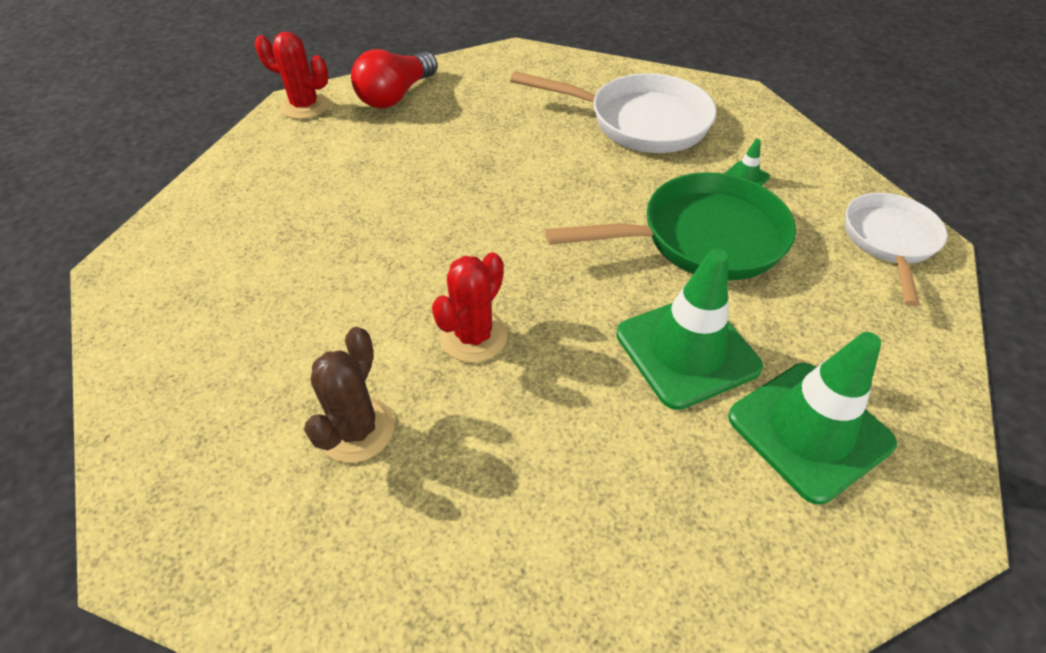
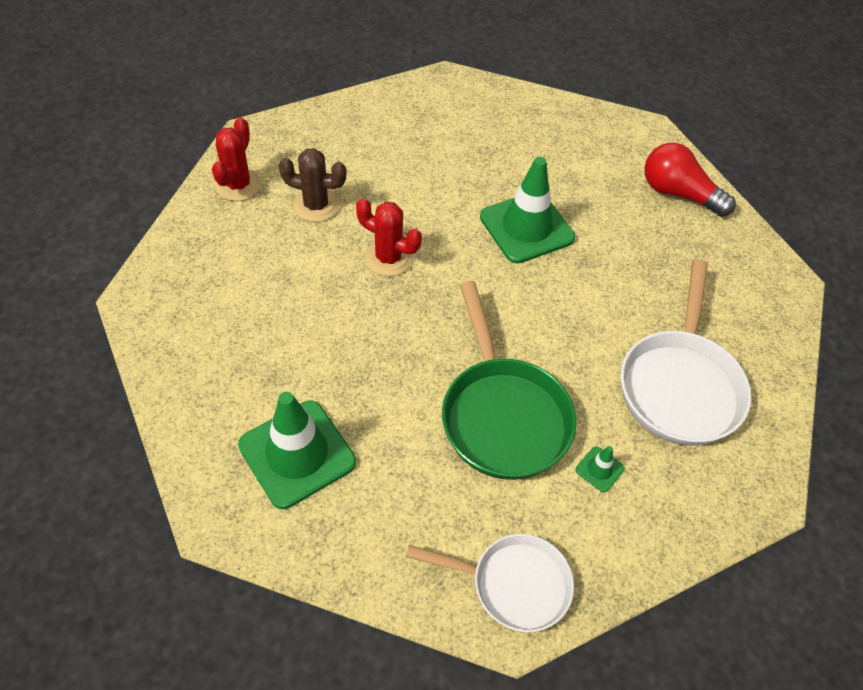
camera: 85 degrees right, 5 degrees up
(305, 106) = (647, 137): red cactus -> red cactus (238, 185)
(687, 350) = (373, 385): green traffic cone -> green traffic cone (526, 227)

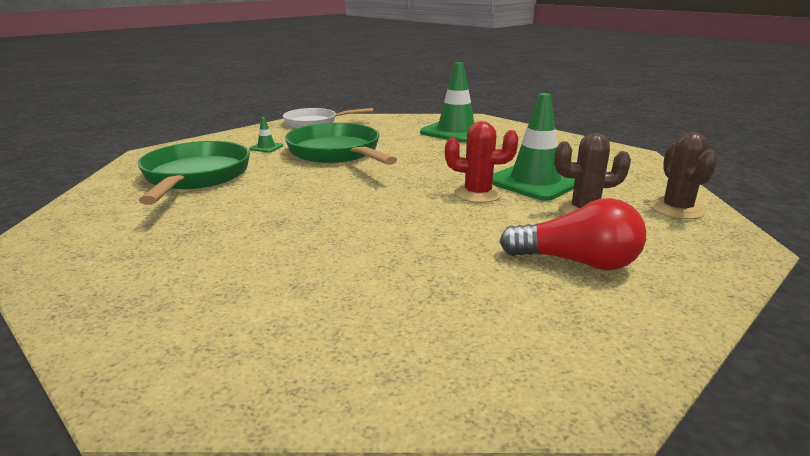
camera: 165 degrees right, 30 degrees down
(238, 185) = (677, 209): red cactus -> brown cactus
(526, 227) = (351, 233): green traffic cone -> green traffic cone (535, 182)
(678, 193) = (129, 301): red light bulb -> red light bulb (577, 262)
(680, 385) = (195, 177): white pan -> green pan

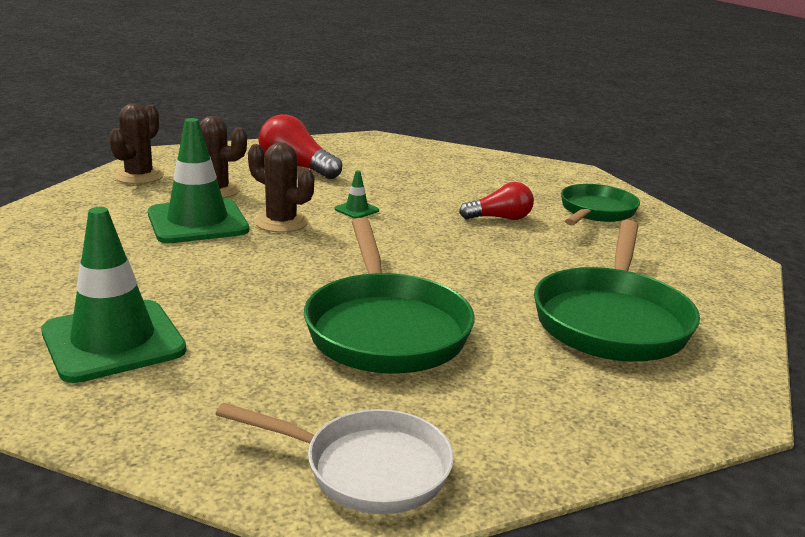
camera: 160 degrees left, 0 degrees up
(157, 280) = (595, 212): none -> green pan
(266, 147) = (505, 376): green traffic cone -> green traffic cone (356, 210)
(283, 242) = (500, 218): none -> red light bulb
(477, 194) = (281, 222): red cactus -> brown cactus

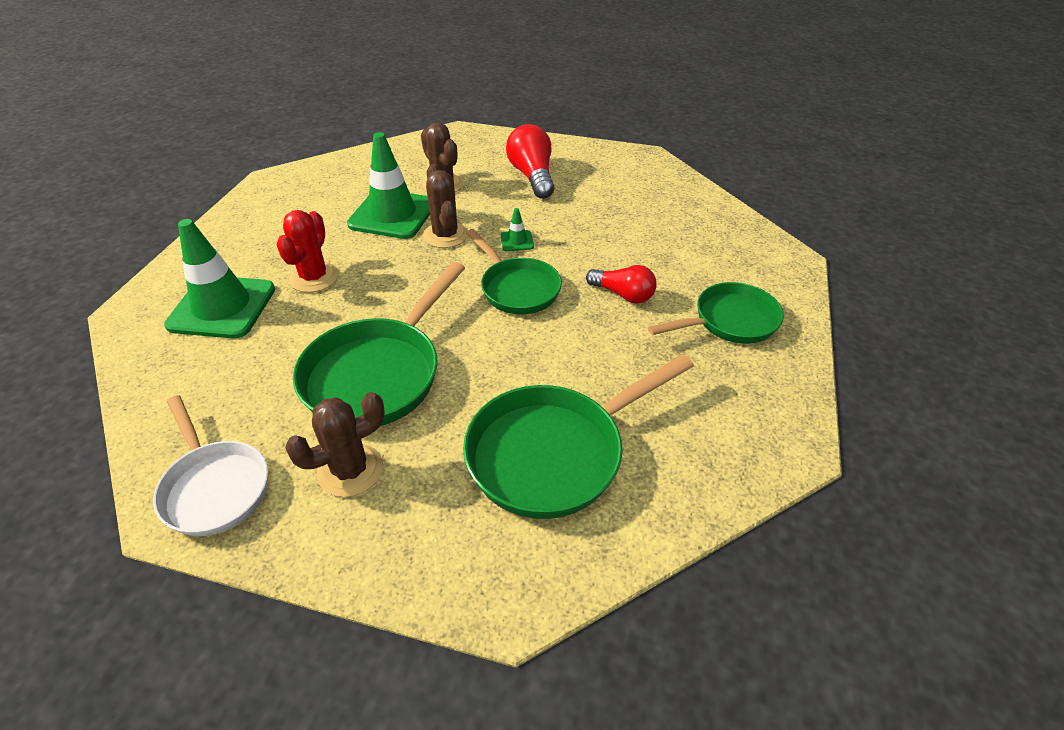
camera: 40 degrees right, 20 degrees up
(139, 176) = (412, 153): brown cactus -> brown cactus (350, 470)
(190, 287) = (314, 277): none -> red cactus
(410, 238) = (517, 288): none -> green pan

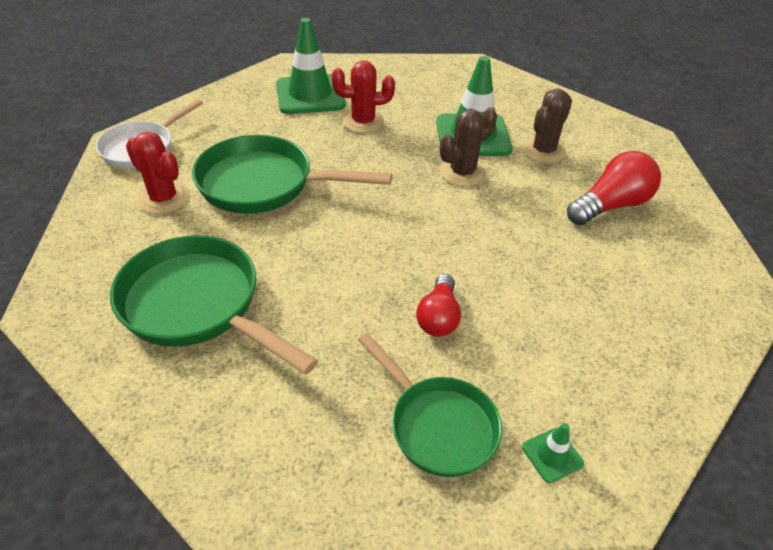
camera: 70 degrees right, 0 degrees up
(350, 470) = (163, 199): brown cactus -> red cactus
(517, 241) = (483, 220): green traffic cone -> green traffic cone (552, 455)
(517, 288) = (408, 236): green pan -> none

